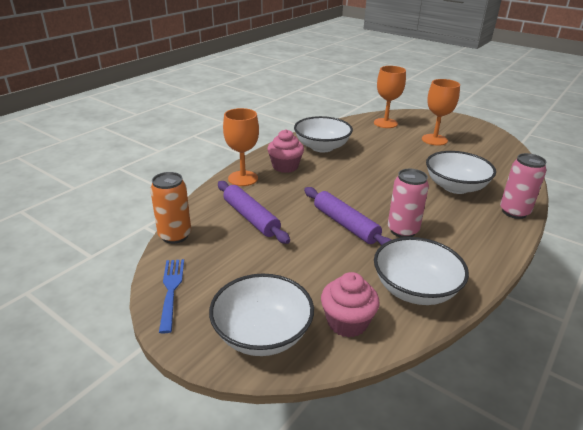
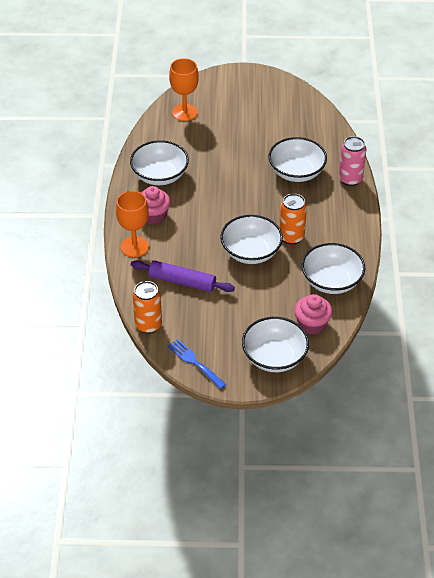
camera: 35 degrees left, 15 degrees up
(345, 224) = (251, 252): purple rolling pin -> white bowl
(402, 230) = (291, 237): pink can -> orange can
(434, 140) = (242, 117): orange goblet -> none

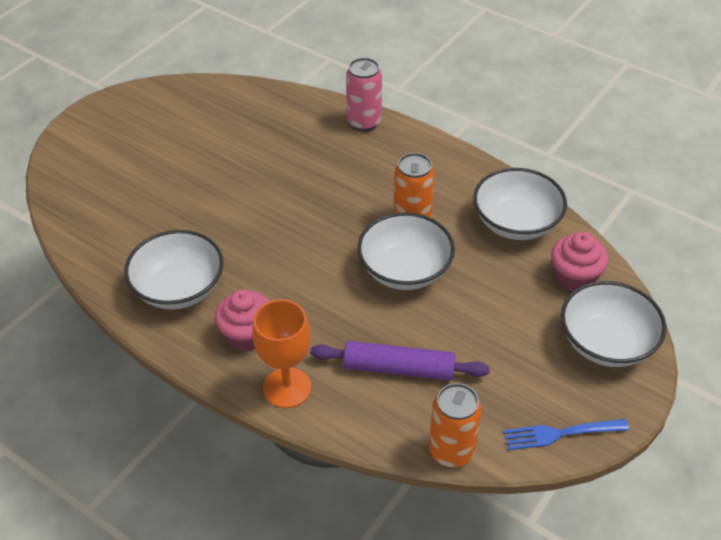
camera: 55 degrees left, 0 degrees up
(182, 281) = (398, 368): purple rolling pin -> purple rolling pin turned 45 degrees clockwise
(184, 112) = (91, 203): orange goblet -> none
(296, 172) = (307, 159): white bowl -> none

